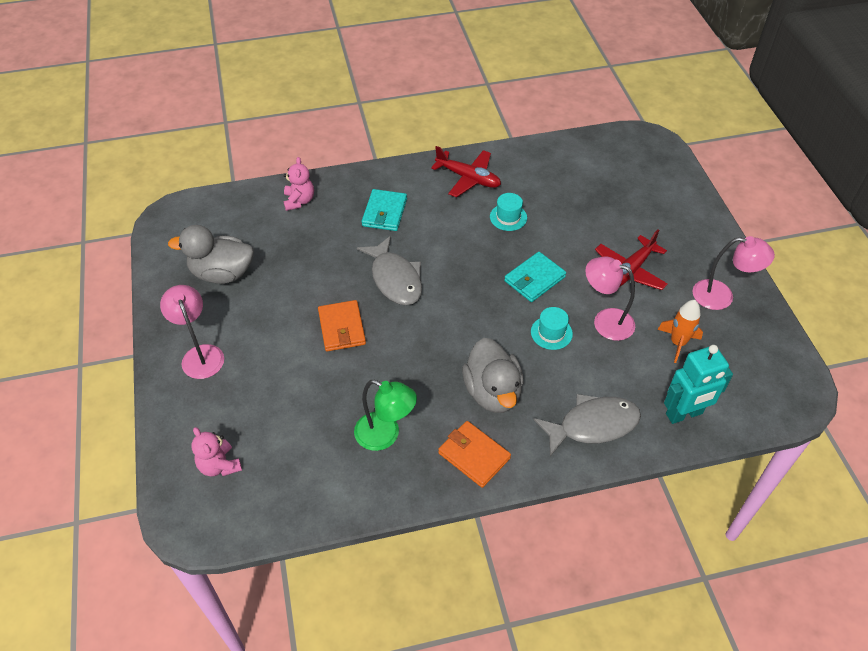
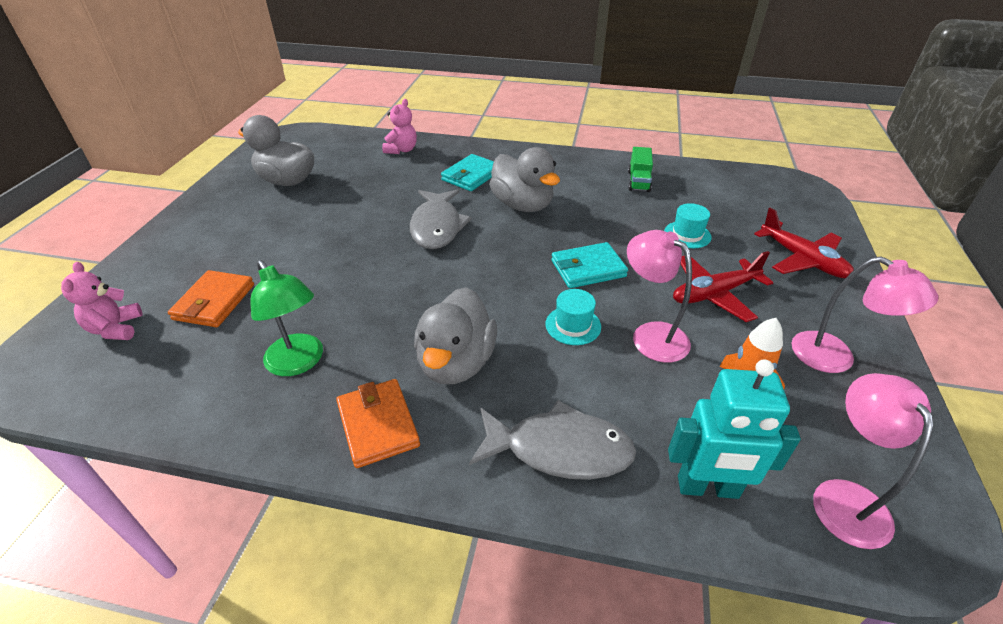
camera: 25 degrees right, 10 degrees down
(200, 354) = (204, 232): pink lamp -> pink lamp (844, 497)
(342, 328) = (349, 250): orange wallet -> orange wallet (214, 302)
(448, 232) = (522, 205): none -> grey duck
(468, 178) = (575, 171): red plane -> red plane (802, 260)
(508, 217) = (595, 209): turquoise hat -> turquoise hat (687, 235)
(525, 174) = (638, 181): none -> green truck

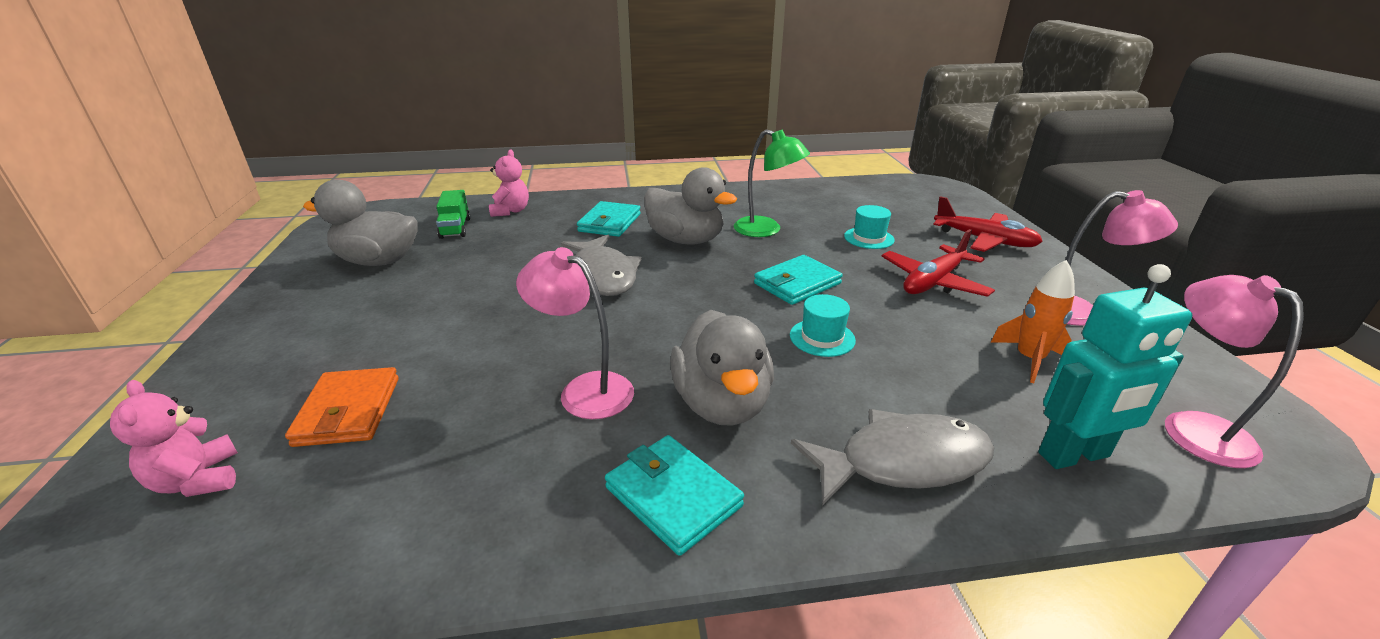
camera: 20 degrees left, 10 degrees down
(299, 363) = (519, 453): green lamp -> green lamp (766, 230)
(378, 425) = (673, 496): orange wallet -> turquoise wallet
(638, 181) = (788, 202): green truck -> green truck (455, 228)
(651, 335) = (905, 329): pink lamp -> pink lamp (584, 390)

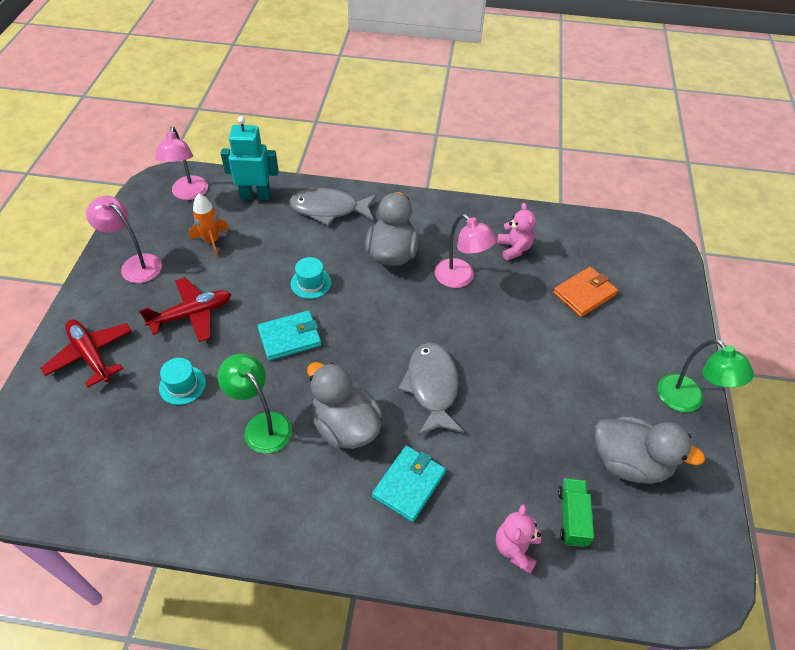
camera: 165 degrees left, 20 degrees up
(198, 480) = (636, 270): pink teddy bear -> pink teddy bear (514, 248)
(261, 314) = (687, 400): none -> green lamp
(348, 411) = (584, 294): orange wallet -> orange wallet turned 45 degrees clockwise
(673, 496) = (431, 218): turquoise wallet -> none

